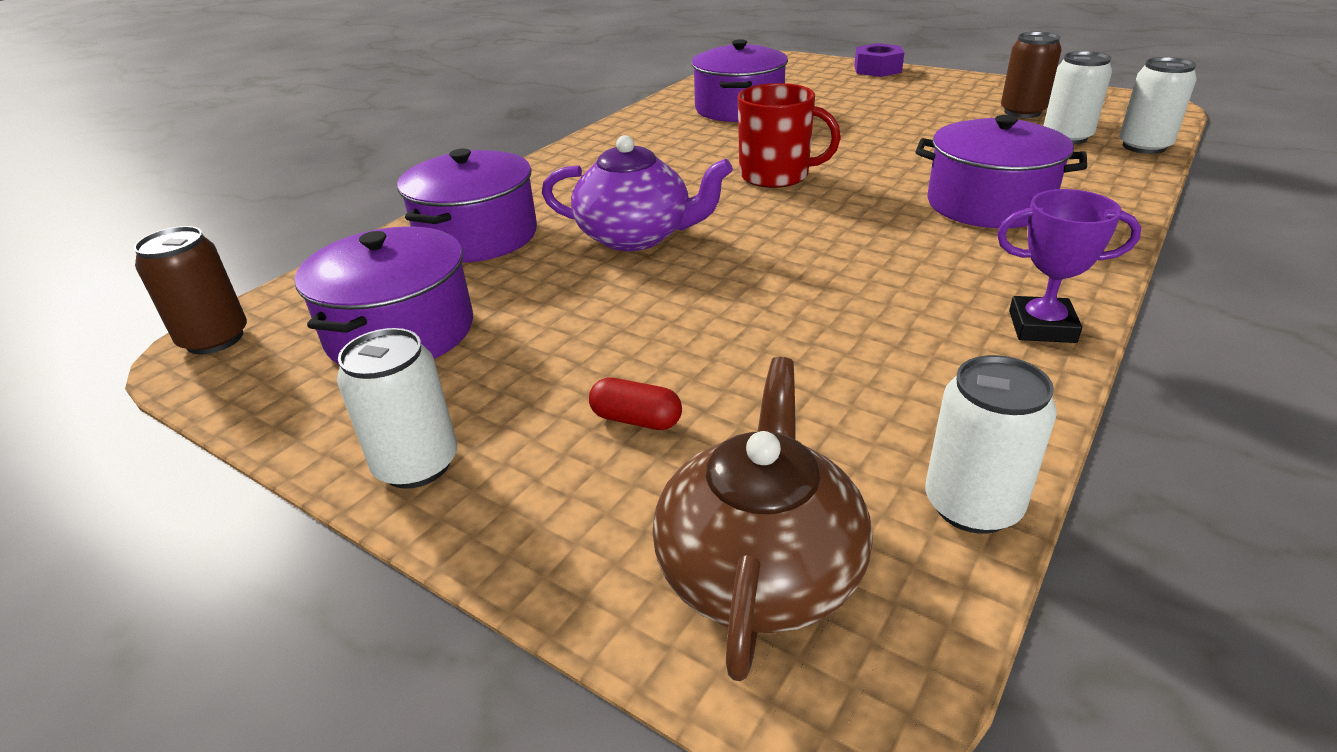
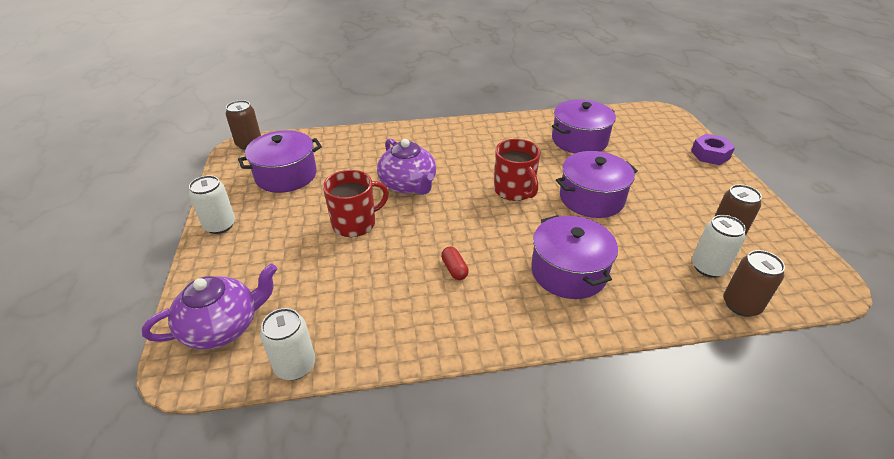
camera: 45 degrees right, 5 degrees up
(477, 236) = (366, 149): purple pot -> purple pot (591, 198)
(636, 420) = (280, 257): red capsule -> red capsule (454, 269)
(659, 312) = (355, 223): none -> red mug
(760, 569) = (222, 327): brown teapot -> purple teapot
(1042, 327) = (452, 338): purple trophy -> none
(1144, 146) = (741, 305): white can -> brown can

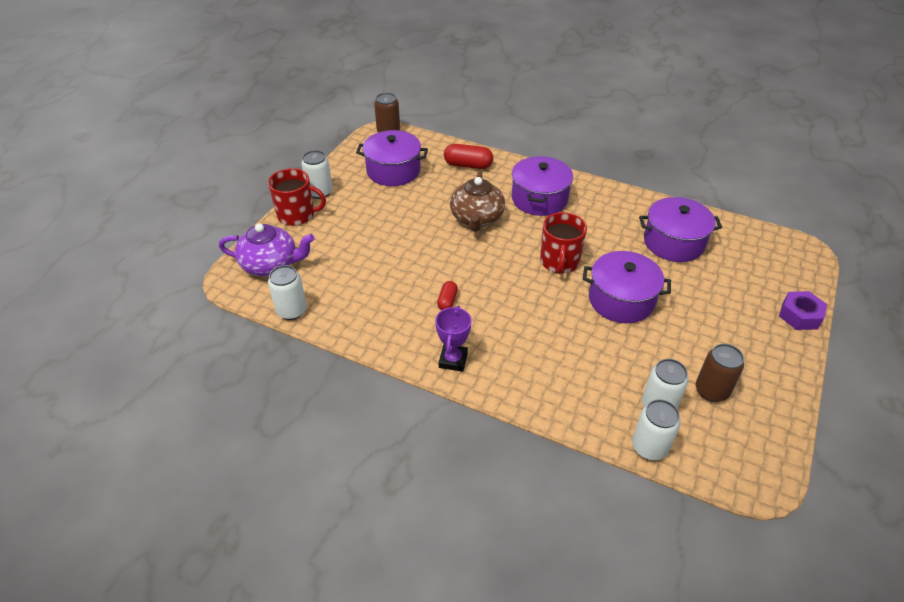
camera: 35 degrees right, 5 degrees up
(355, 223) = (409, 232): red mug -> red mug (297, 215)
(356, 144) = (468, 165): none -> red capsule
(408, 185) = (476, 218): purple teapot -> brown teapot
(515, 322) = (453, 360): none -> purple trophy
(568, 272) = (532, 347): purple pot -> purple pot (539, 199)
(741, 305) = (649, 447): brown can -> white can

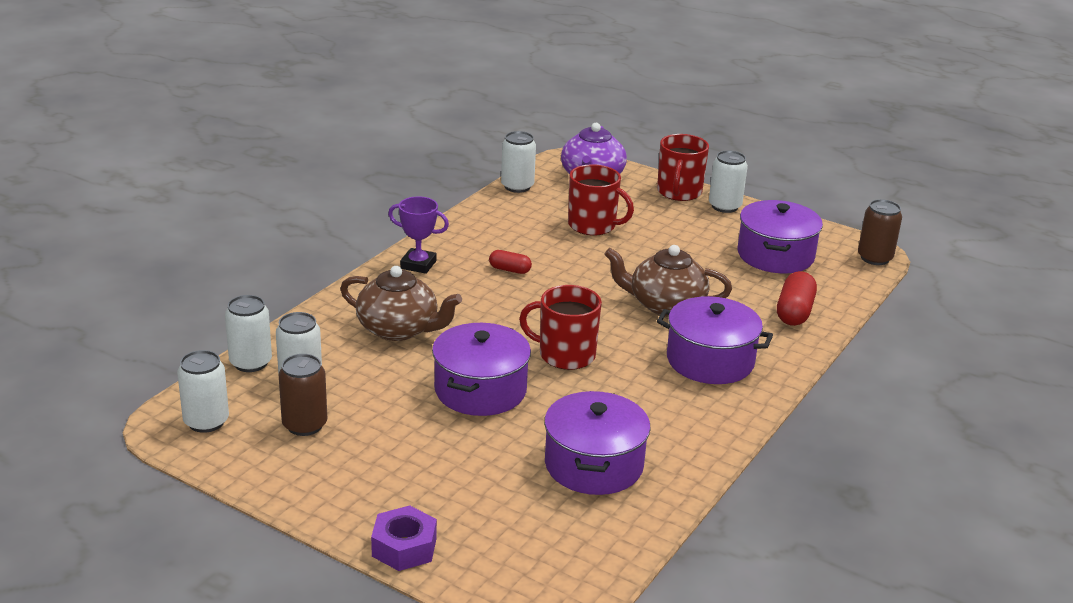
camera: 95 degrees right, 15 degrees down
(362, 259) = (593, 225): none -> red mug
(560, 356) = (399, 329): none -> brown teapot
(742, 456) = (206, 422): none -> white can

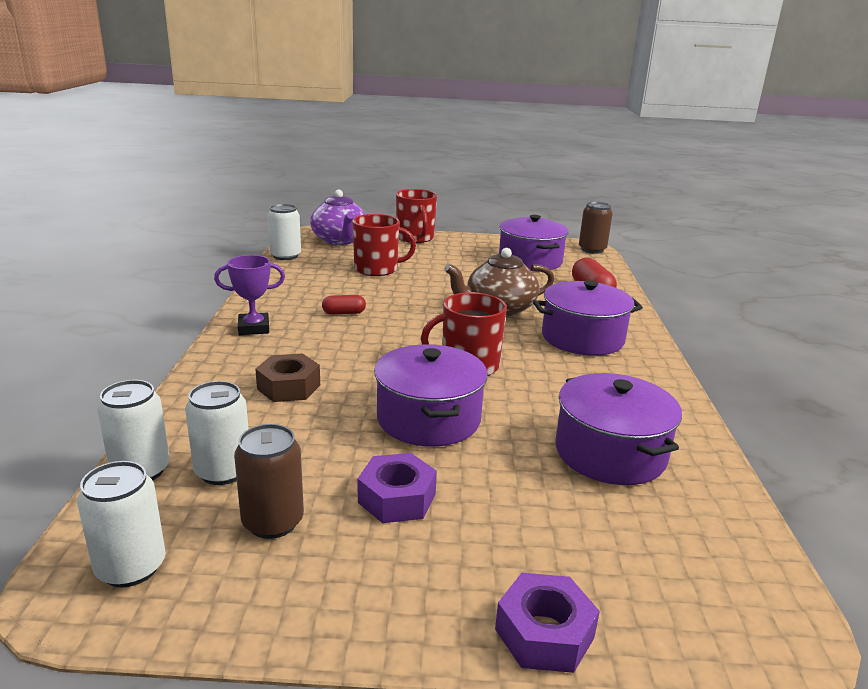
camera: 30 degrees left, 5 degrees down
(397, 439) = (397, 498): none -> purple nut
(399, 329) = (289, 387): brown teapot -> brown nut
(724, 206) = (457, 240): white can -> none

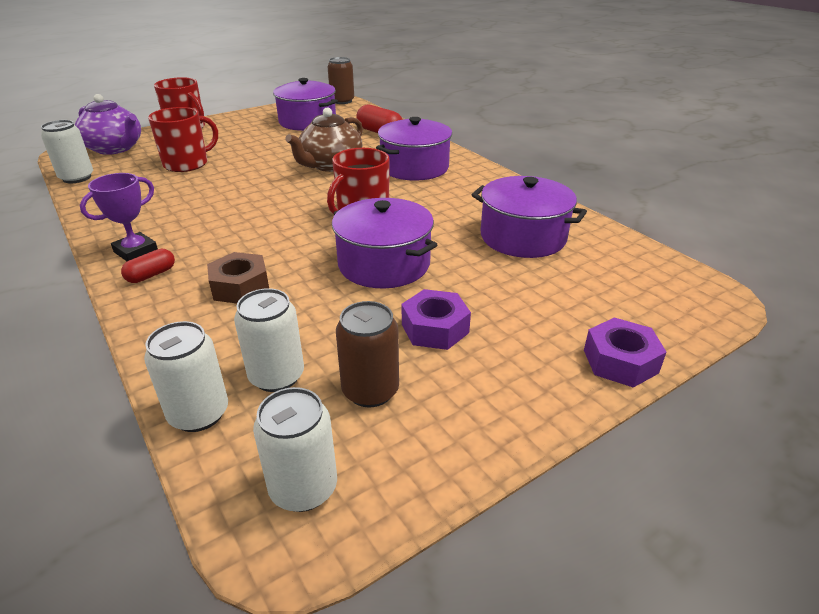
camera: 35 degrees left, 10 degrees up
(344, 313) = (206, 210): red capsule -> red capsule (151, 275)

